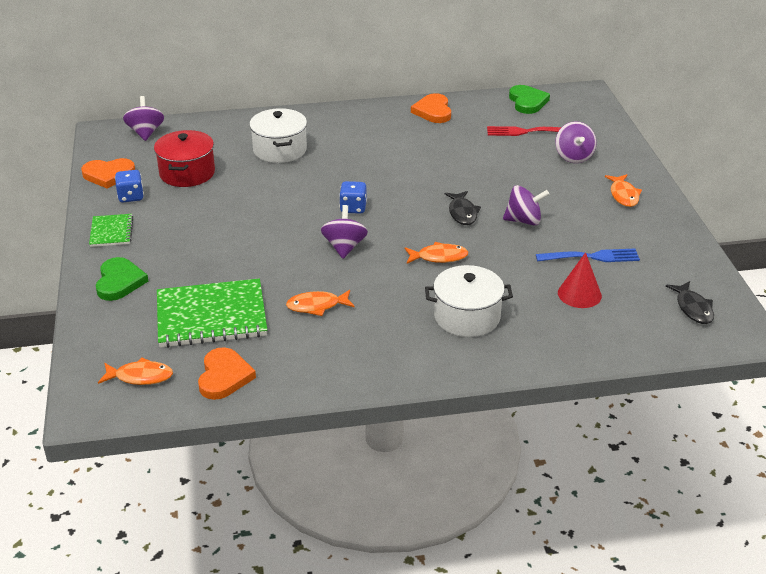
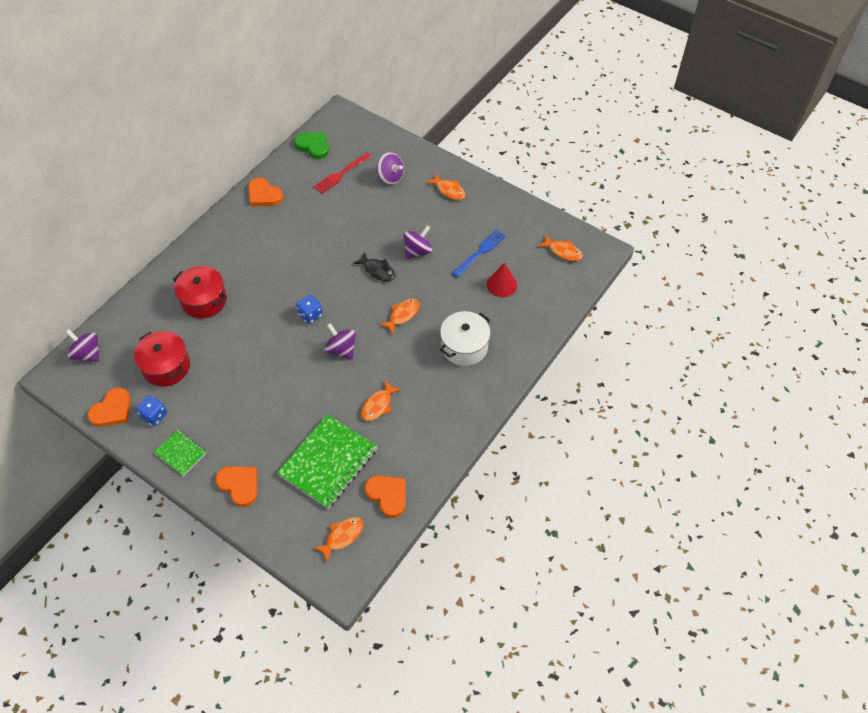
camera: 45 degrees left, 20 degrees up
(119, 282) = (239, 485): green heart -> orange heart
(280, 150) = (204, 300): white pot -> red pot
(693, 308) = (563, 251): black fish -> orange fish

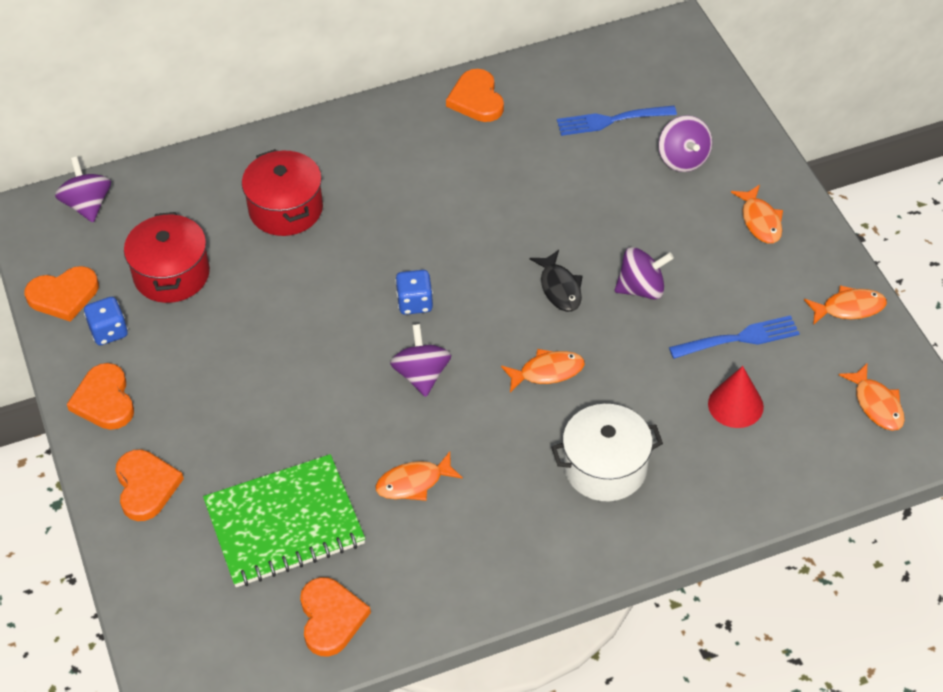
camera: 35 degrees right, 5 degrees down
(180, 453) = (104, 400): green notebook -> orange heart
(313, 146) = (601, 60): green heart -> none
(341, 174) = (611, 120): red fork -> blue fork
(342, 536) = (226, 638): orange fish -> orange fish (849, 308)

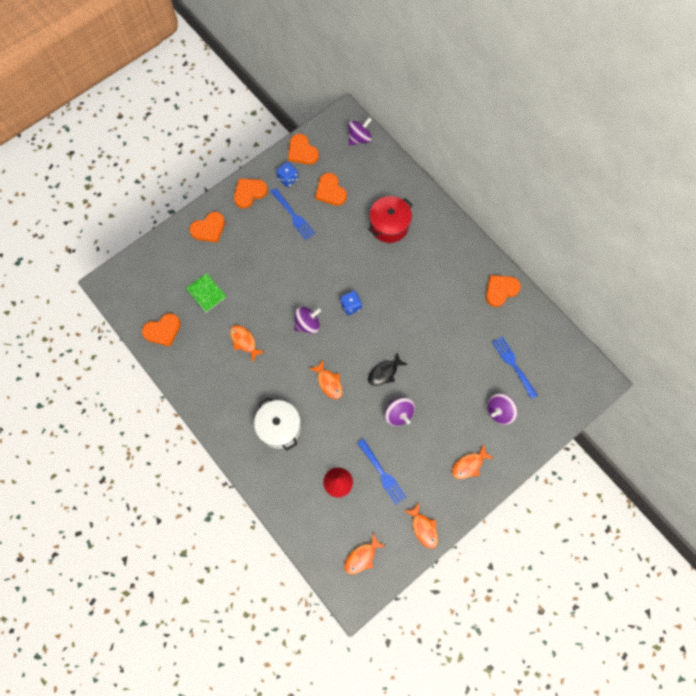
camera: 70 degrees right, 20 degrees up
(171, 274) = (330, 191): red pot -> orange heart
(191, 342) = (293, 215): none -> blue fork
(284, 523) = (206, 293): green notebook -> green notebook, size x0.51

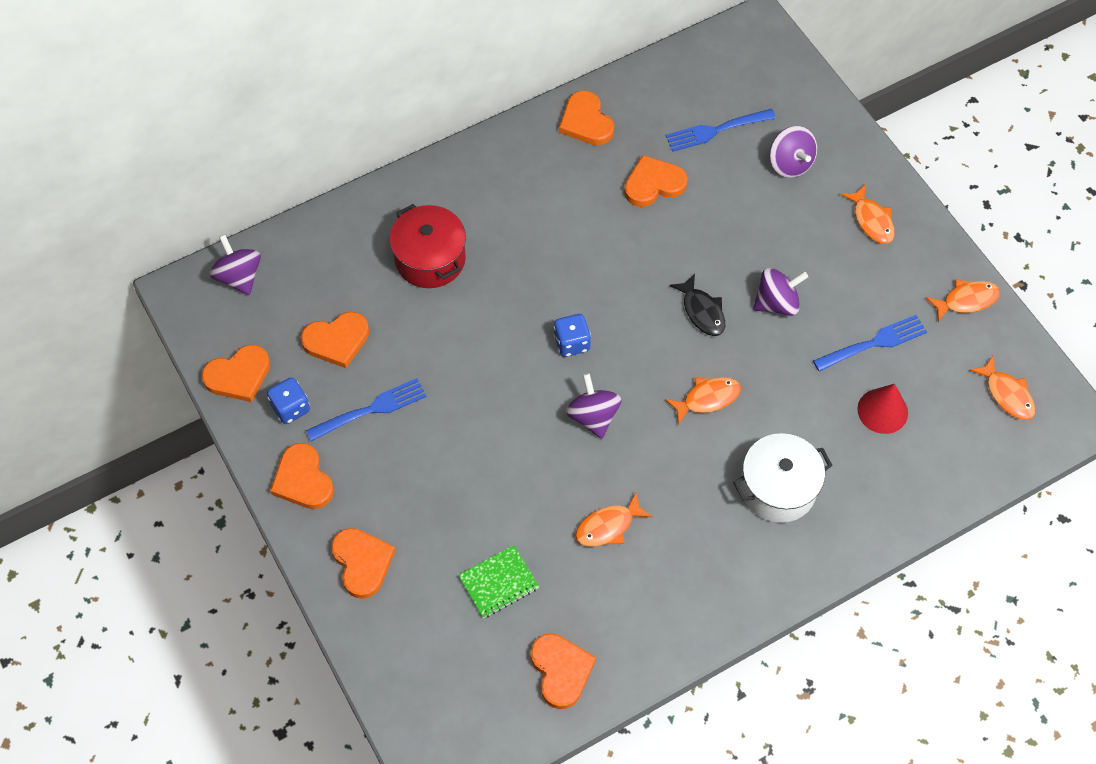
camera: 80 degrees left, 10 degrees down
(465, 334) = (653, 184): none -> orange heart

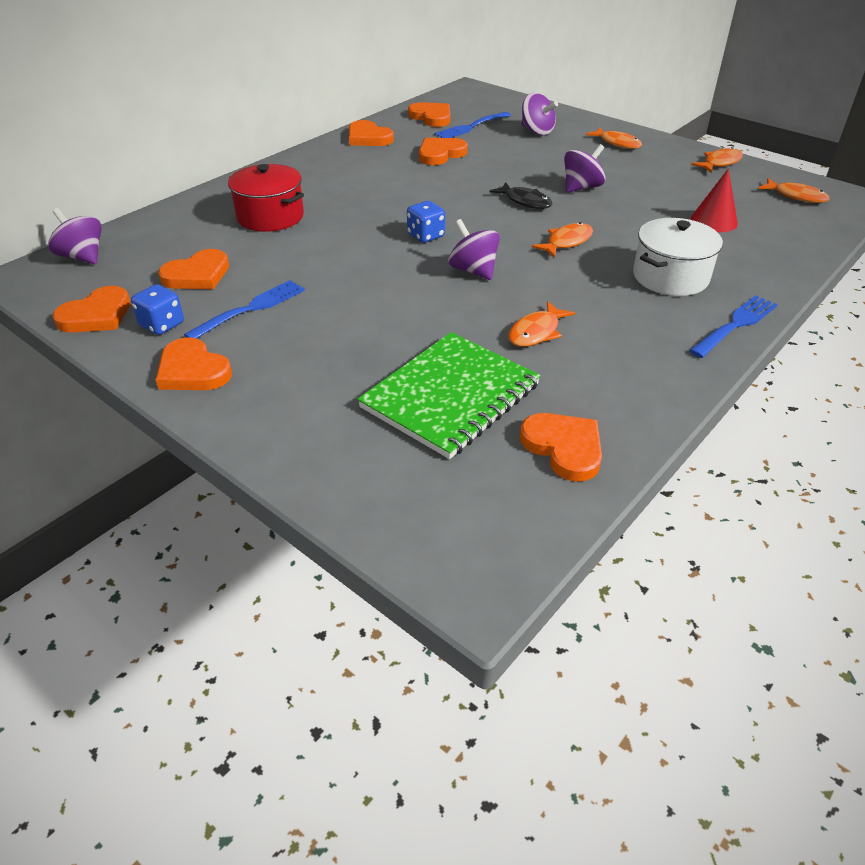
camera: 20 degrees left, 20 degrees down
(362, 562) = (287, 417): orange heart -> orange heart (431, 117)
(498, 582) = (450, 396): green notebook -> green notebook, size x1.94
(874, 343) = (673, 192): blue fork -> blue fork (736, 325)

